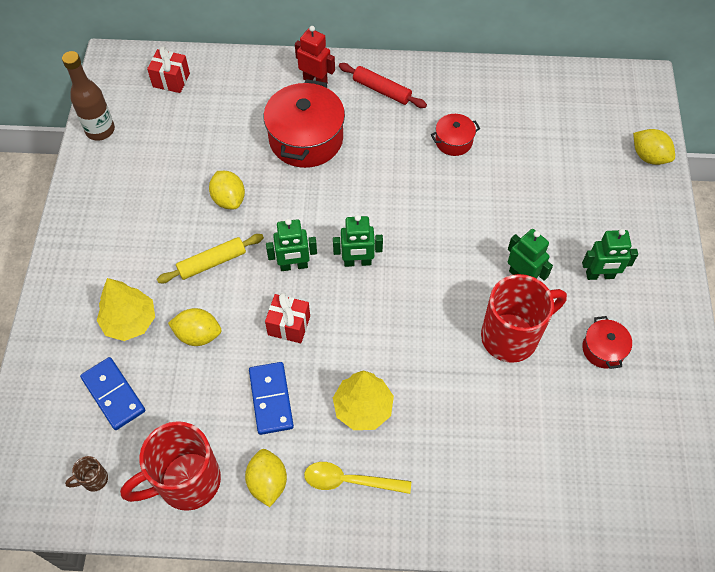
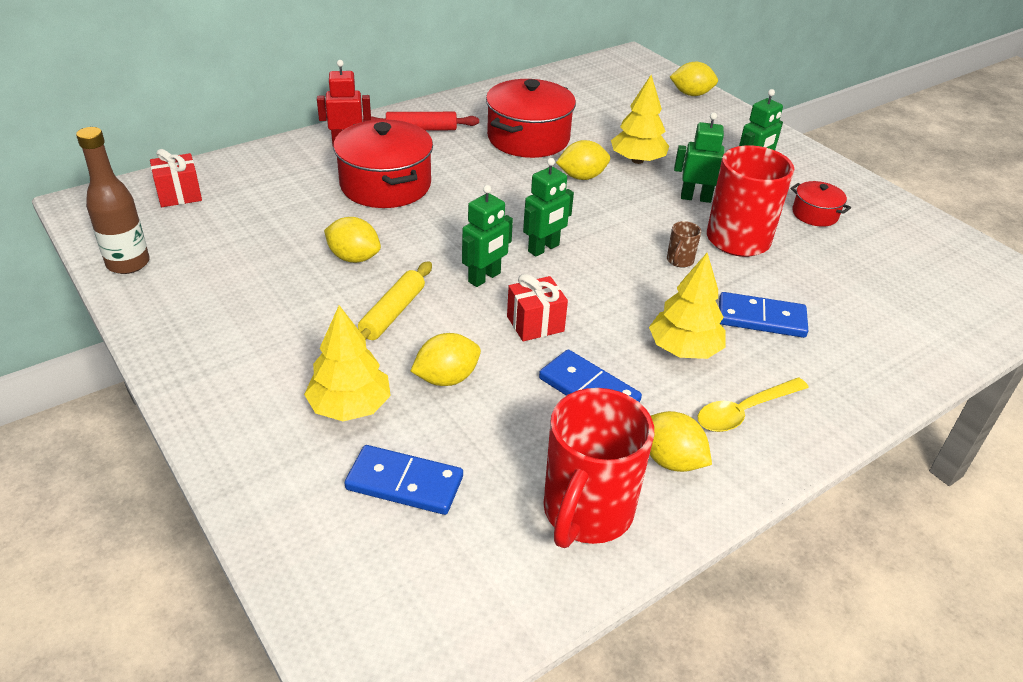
camera: 40 degrees left, 20 degrees down
(94, 479) = (473, 580): brown mug -> brown mug (679, 261)
(444, 418) = (761, 318): none -> blue domino
(453, 141) = (528, 138): red pot -> red pot, size x1.98
(454, 206) = (582, 177): none -> yellow lemon
(517, 211) = (637, 160): none -> yellow tree

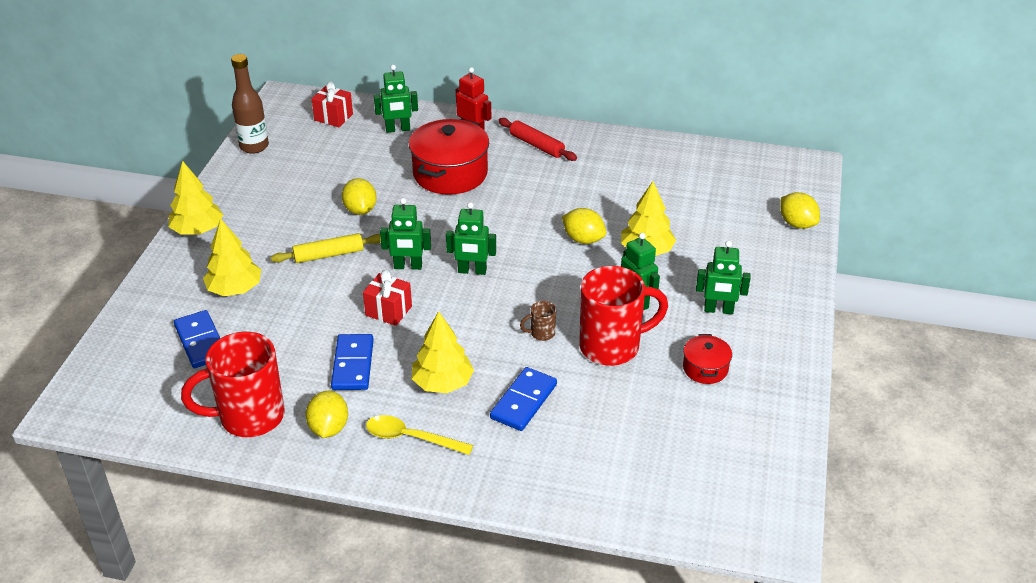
camera: 50 degrees right, 0 degrees up
(200, 379) = (198, 230): none -> yellow tree
(269, 174) = (398, 129): none -> green robot
(446, 378) = (297, 307): yellow lemon -> none
(528, 138) = (597, 191): red pot -> none
(761, 318) = (523, 401): blue domino -> blue domino turned 60 degrees clockwise

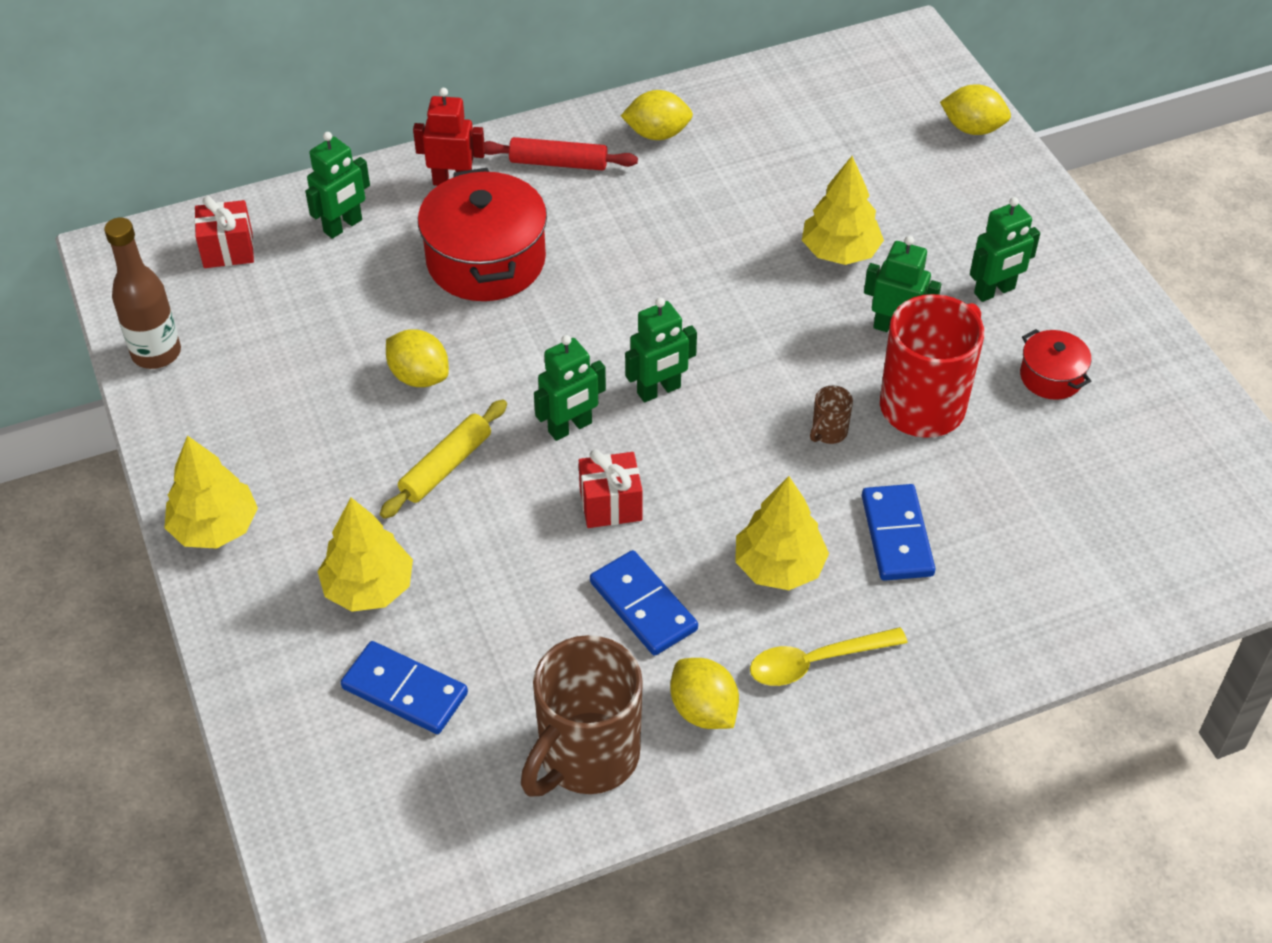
camera: 35 degrees left, 10 degrees up
(249, 417) = (586, 756): red mug -> brown mug
(583, 239) = (751, 274): yellow lemon -> yellow lemon (657, 134)

